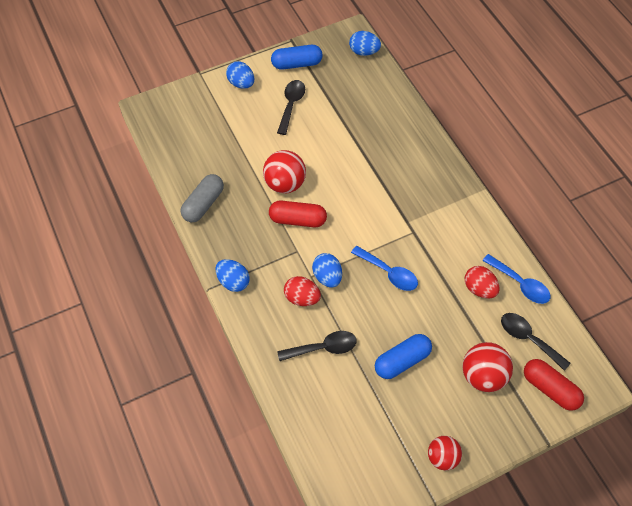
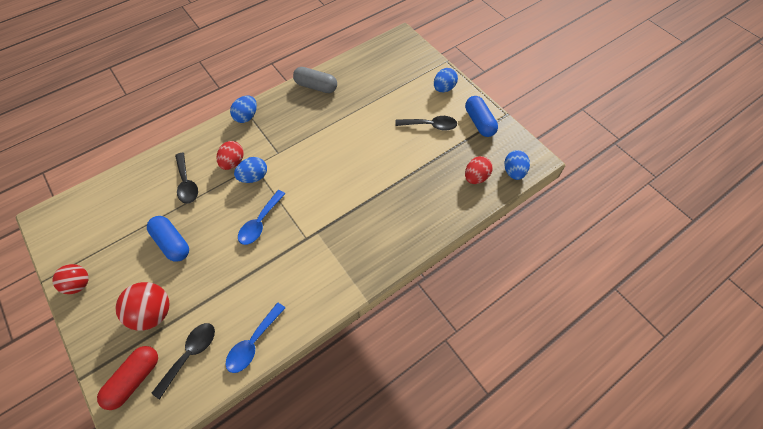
camera: 80 degrees right, 0 degrees up
(285, 184) = (344, 134): red ball -> none
(298, 219) = (309, 148): red capsule -> none
(479, 289) = (246, 303): red egg -> red egg (476, 177)

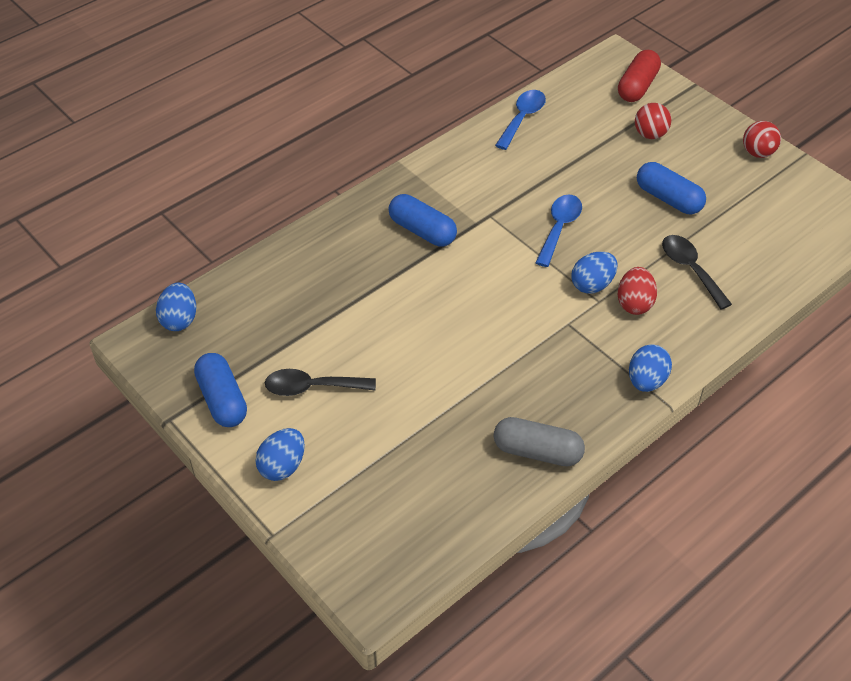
camera: 175 degrees right, 10 degrees down
(153, 313) = (650, 134): red ball -> red ball, size x0.66
(190, 355) = (588, 106): black spoon -> none
(356, 228) = (422, 231): none -> blue capsule
(476, 177) = (242, 307): red egg -> none

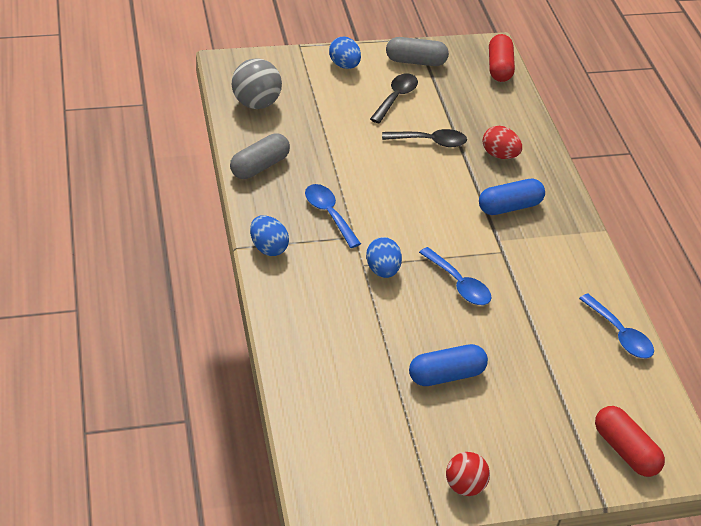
camera: 115 degrees right, 5 degrees down
(179, 319) = (499, 67): blue egg -> red capsule
(222, 400) = (415, 61): blue capsule -> grey capsule
(430, 516) = (256, 103): none -> grey ball
(556, 356) = (329, 214): none -> blue spoon
(634, 303) = (344, 283): red egg -> red egg (499, 155)
(650, 134) = (543, 415): red ball -> none
(691, 269) = (353, 338): black spoon -> black spoon (430, 142)

